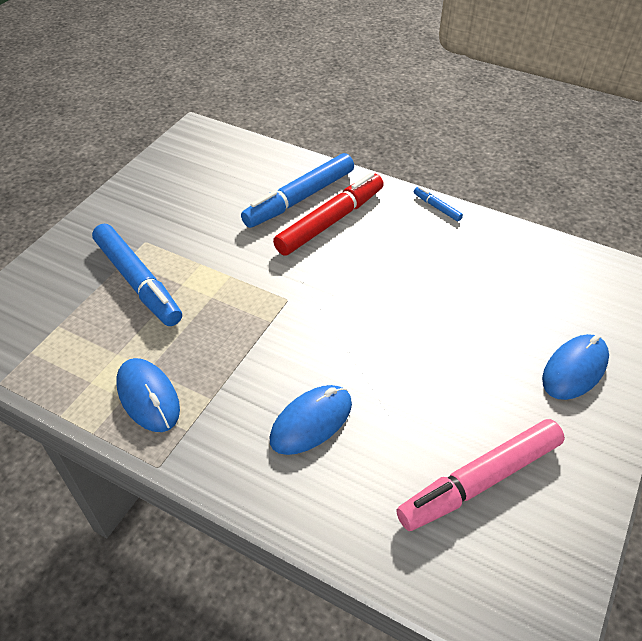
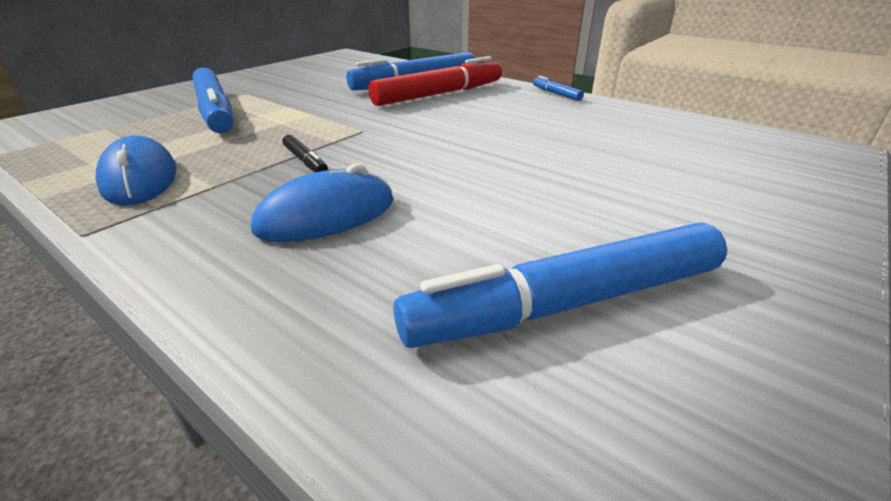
camera: 10 degrees right, 15 degrees down
(262, 354) = (305, 161): none -> black marker
(481, 480) = (569, 303): pink marker -> blue marker
(574, 369) = (731, 204): blue mouse -> none

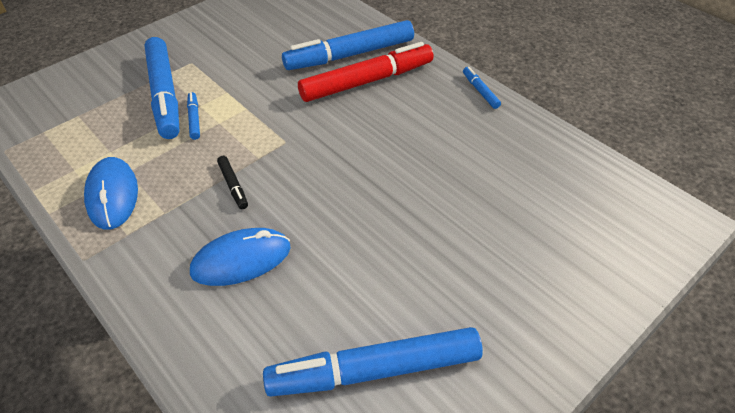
camera: 10 degrees right, 15 degrees up
(251, 123) = (194, 119): none -> blue marker

